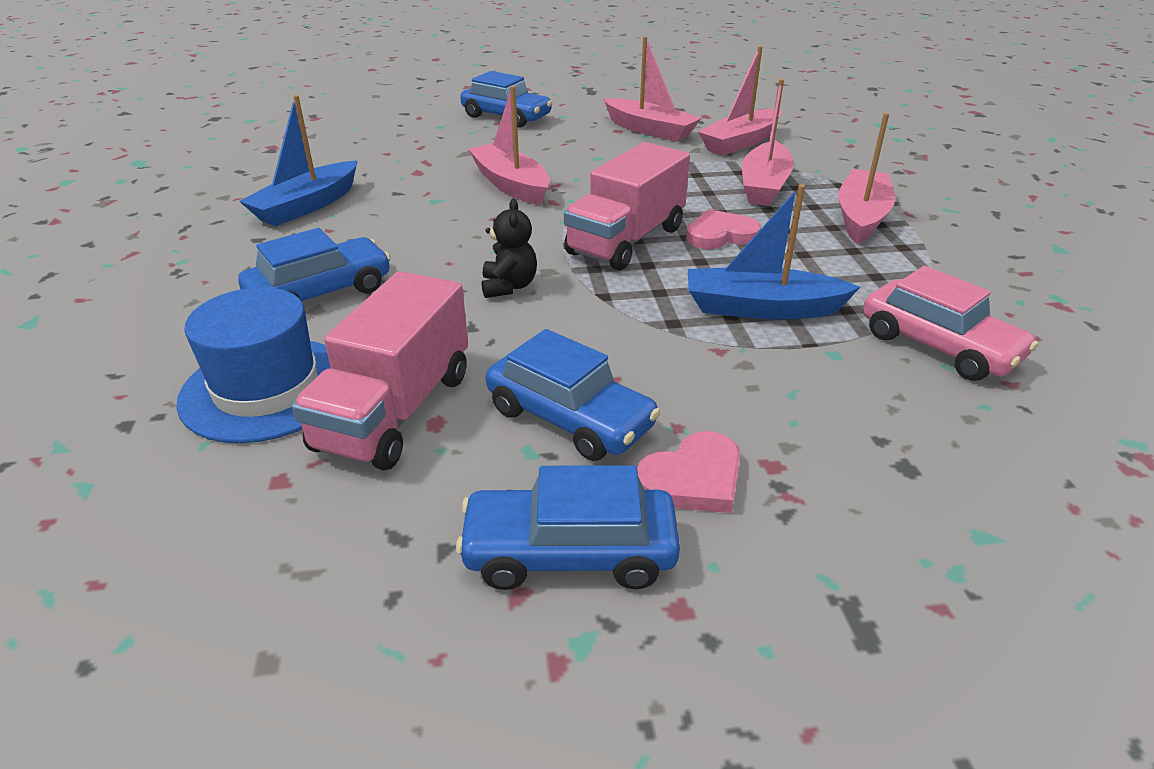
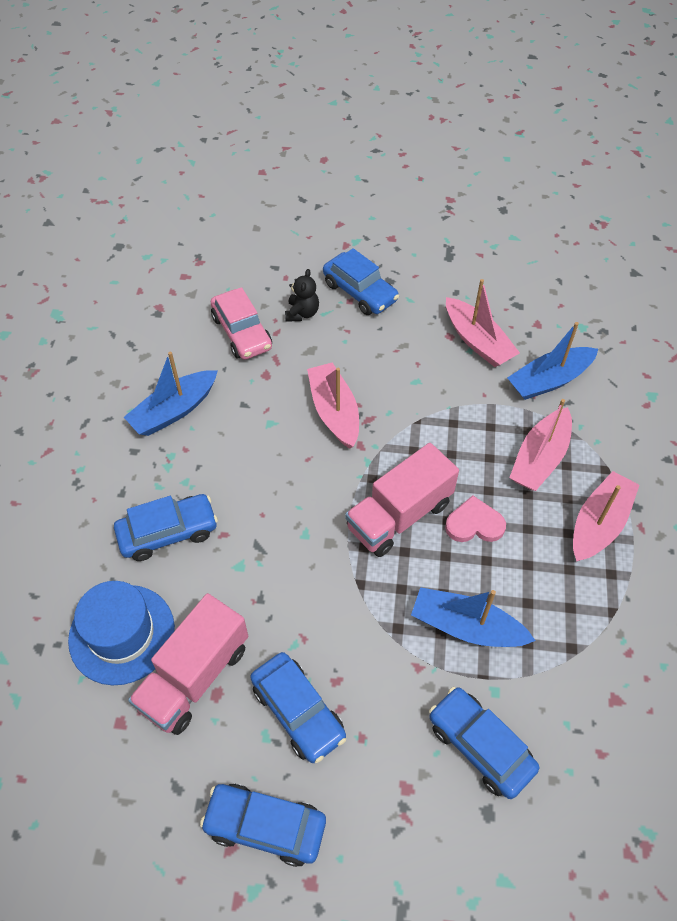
camera: 15 degrees right, 20 degrees up
(509, 286) = (297, 556): black teddy bear -> black teddy bear (302, 313)
(693, 479) = (354, 787): pink heart -> none
(740, 142) = (549, 380): pink boat -> blue boat
(849, 404) = (480, 746): none -> blue car
(938, 346) = (572, 702): pink car -> pink car (242, 332)

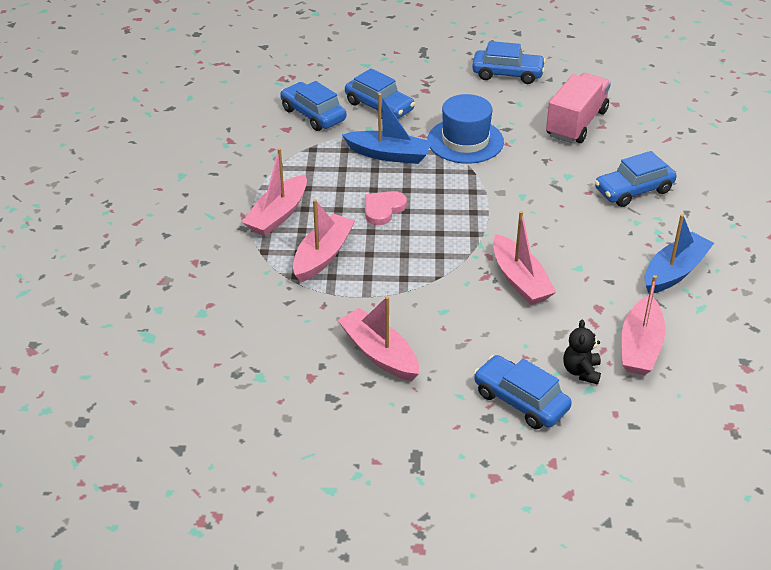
camera: 175 degrees right, 15 degrees down
(122, 634) = (637, 138): blue hat -> blue hat (465, 141)
(242, 332) = (640, 346): pink car -> pink boat
(298, 711) = (500, 113): blue car -> blue car (313, 115)
(399, 515) = (446, 211): pink truck -> none
(474, 524) = (383, 209): pink heart -> pink heart turned 135 degrees clockwise
(549, 380) = (305, 320): blue boat -> none

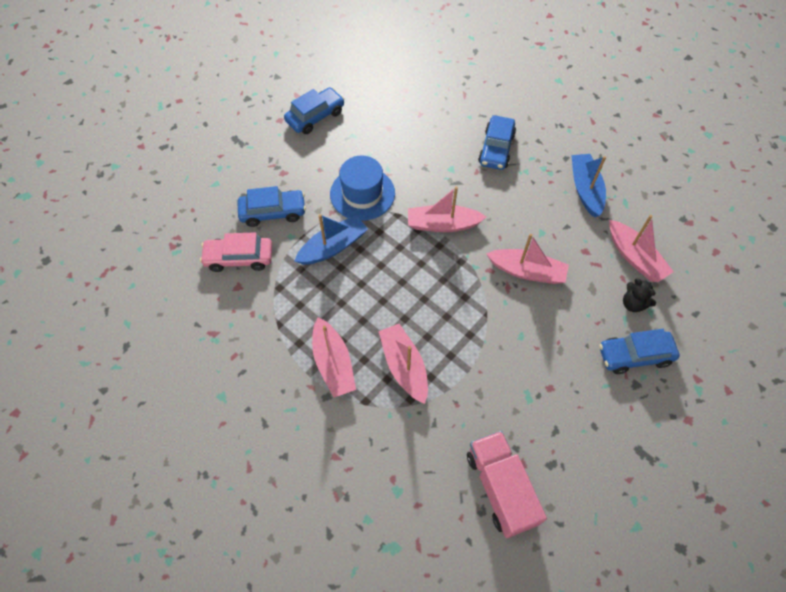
camera: 50 degrees left, 20 degrees up
(313, 115) = (239, 258): blue car -> pink car
(379, 353) = (532, 404): pink boat -> pink boat (442, 224)
(383, 209) = (388, 294): pink heart -> none
(576, 123) = (404, 124): pink truck -> pink truck (500, 488)

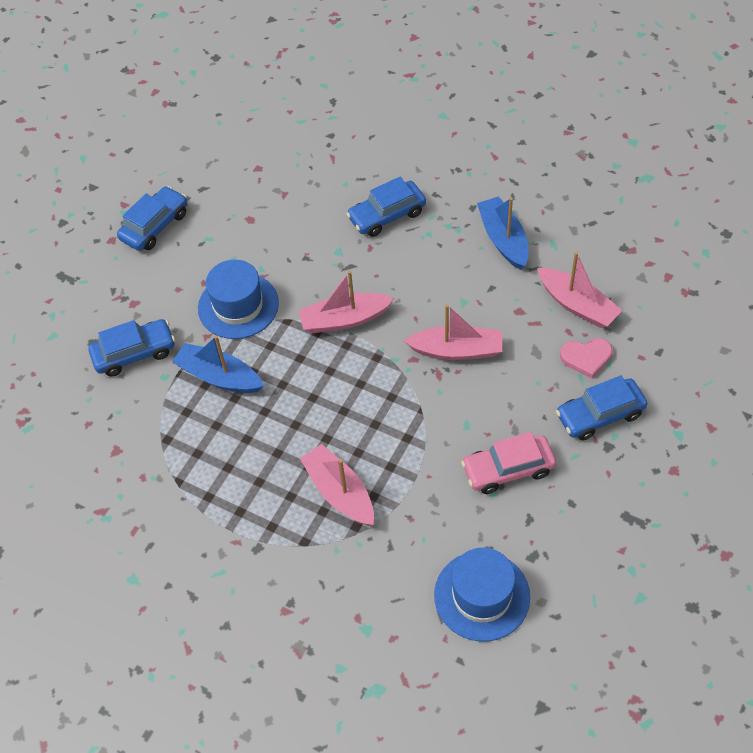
camera: 10 degrees left, 5 degrees down
(239, 258) = (108, 417): pink car -> pink car (508, 469)
(333, 247) = (219, 376): blue boat -> blue boat turned 105 degrees counterclockwise
(333, 363) = (255, 509): pink boat -> none
(496, 149) = (387, 215): blue car -> blue car turned 60 degrees clockwise
(500, 488) = (482, 596): pink truck -> blue hat
(633, 304) = (586, 358): black teddy bear -> pink heart

